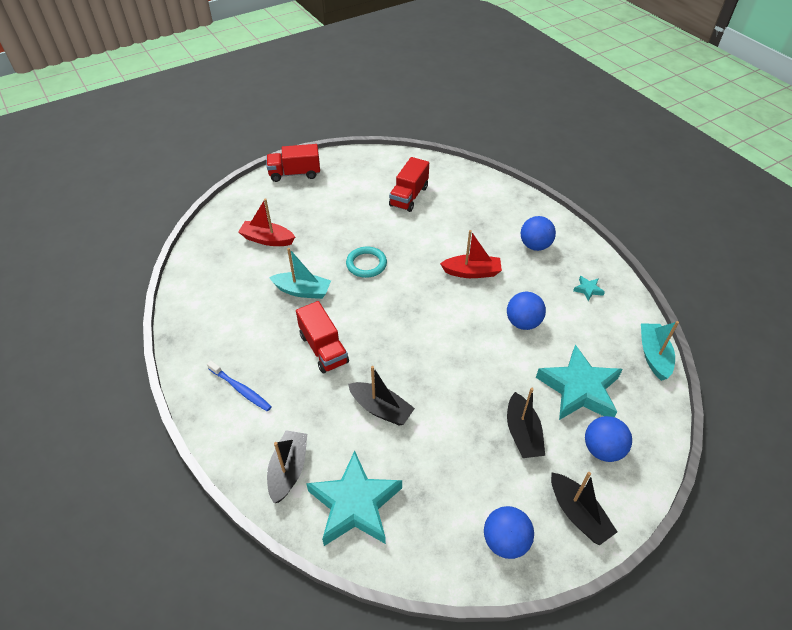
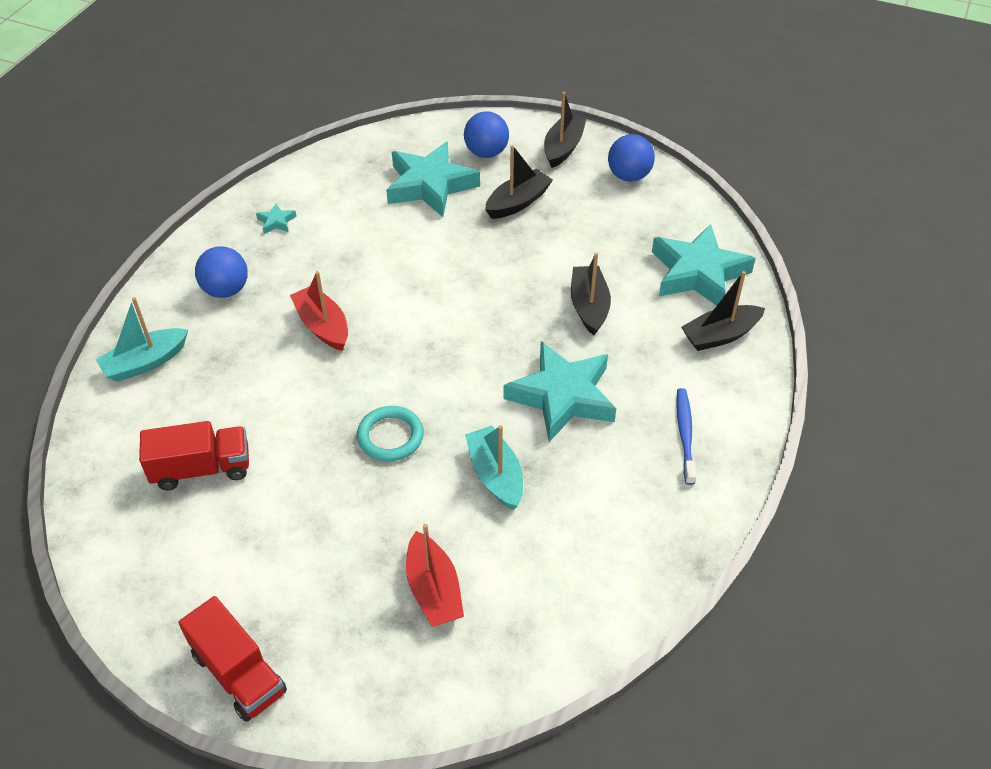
camera: 125 degrees left, 0 degrees up
(323, 348) = (562, 396): red truck -> turquoise star
(523, 322) = (373, 252): blue ball -> none
(653, 355) = (341, 152): turquoise boat -> turquoise boat (145, 362)

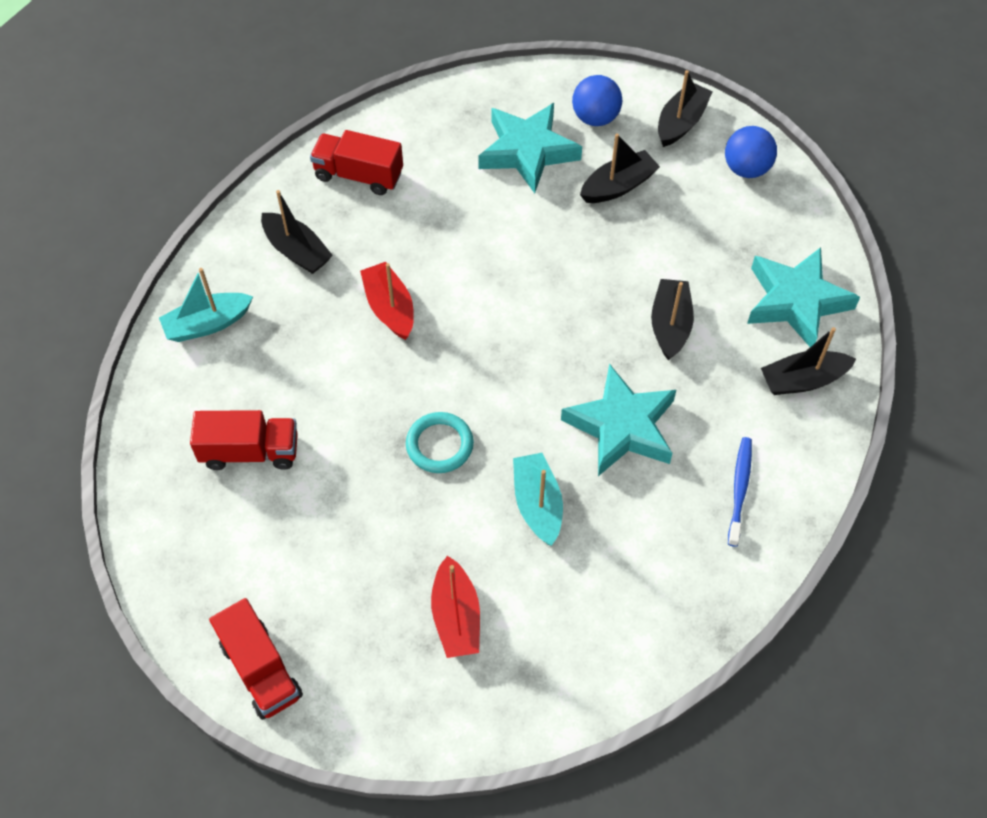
camera: 10 degrees right, 10 degrees up
(226, 290) = (297, 251): blue ball -> black boat
(276, 222) = (359, 175): turquoise star -> red truck

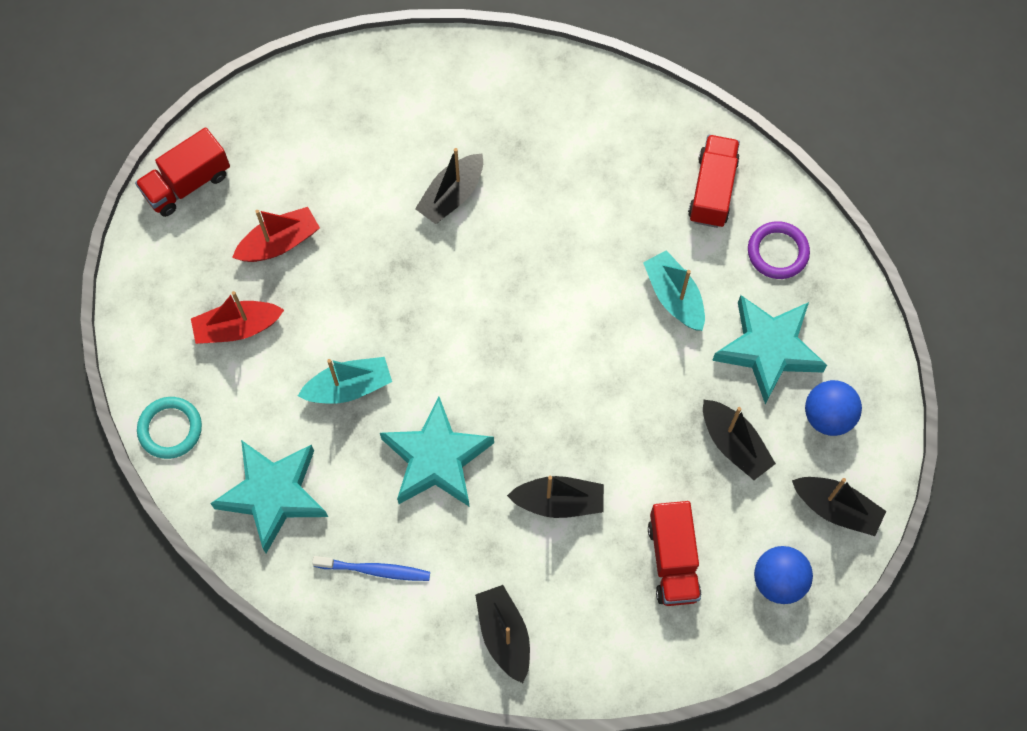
camera: 85 degrees right, 10 degrees up
(207, 324) = (518, 86): turquoise boat -> turquoise boat (674, 296)
(250, 451) = (387, 143): red truck -> red truck (672, 560)
(297, 251) = (610, 148): black boat -> black boat (452, 195)
(389, 308) = (552, 238): red boat -> red boat (279, 243)
(431, 134) = (777, 252): none -> purple ring
(439, 445) = (405, 298): turquoise ring -> turquoise ring (170, 429)
(796, 301) = (602, 631): turquoise star -> turquoise star (273, 494)

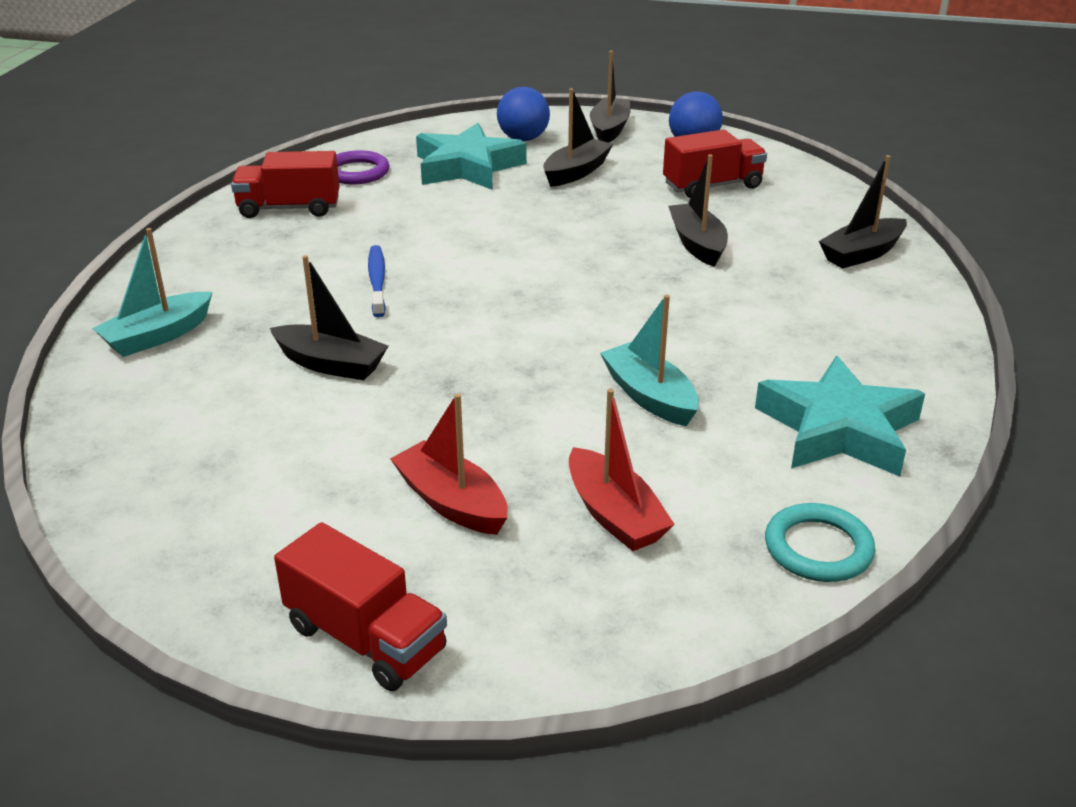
camera: 105 degrees left, 35 degrees down
(374, 570) = (866, 338): blue toothbrush -> blue toothbrush (377, 281)
(436, 459) = (701, 320): turquoise star -> none
(674, 296) = (427, 214): turquoise boat -> turquoise boat (157, 336)

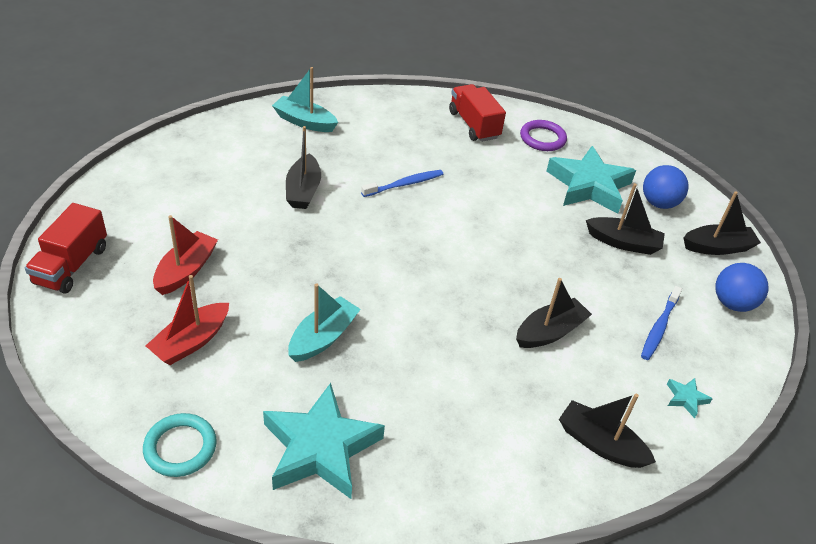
camera: 65 degrees right, 10 degrees up
(712, 186) = (659, 327): red truck -> blue toothbrush
(812, 198) = (686, 398): none -> turquoise star

